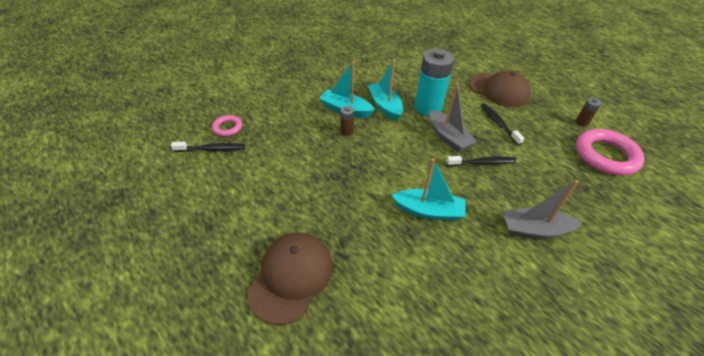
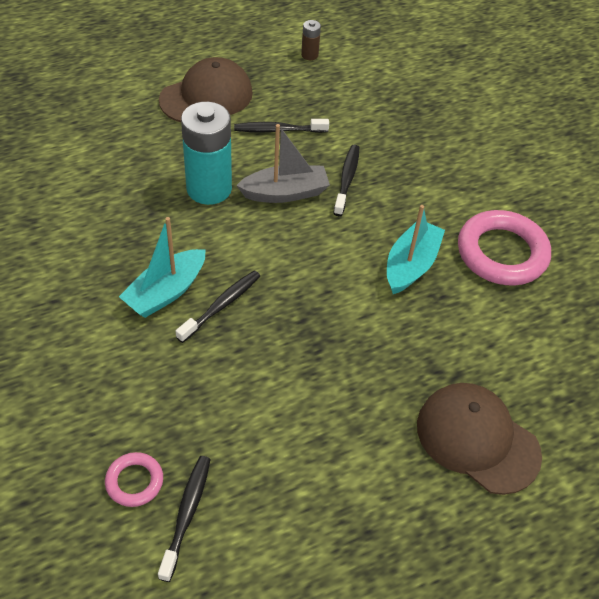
camera: 75 degrees left, 5 degrees up
(347, 131) = (221, 305): brown battery -> black toothbrush
(385, 106) = (181, 238): turquoise boat -> none
(534, 230) = (463, 183): grey boat -> none
(605, 156) = (373, 68): pink ring -> pink ring (502, 253)

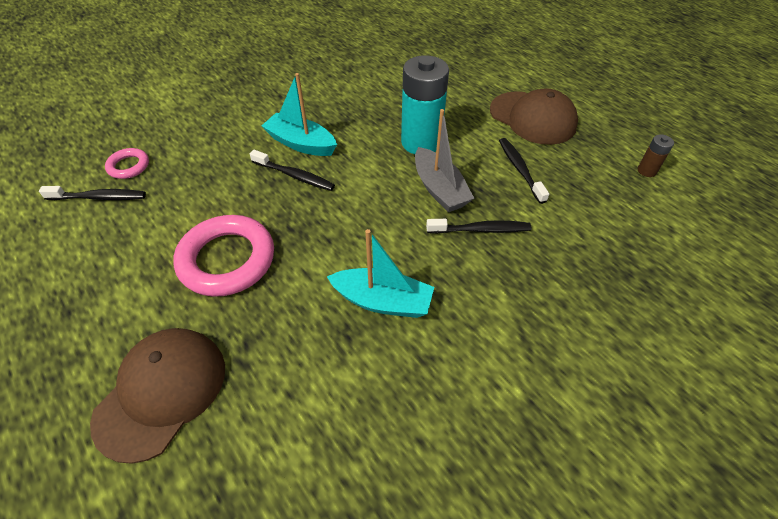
camera: 80 degrees right, 0 degrees up
(502, 253) = (434, 392): pink ring -> pink ring (227, 260)

